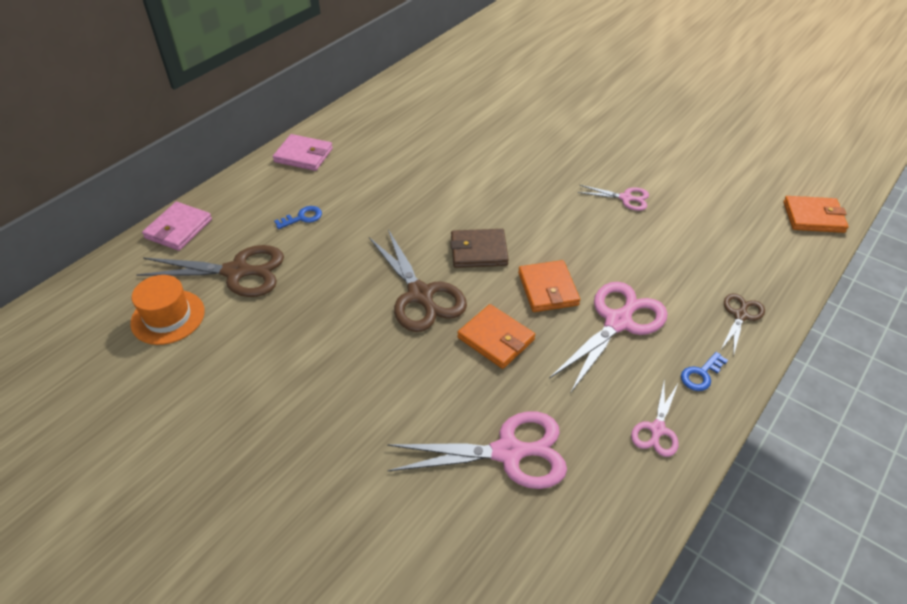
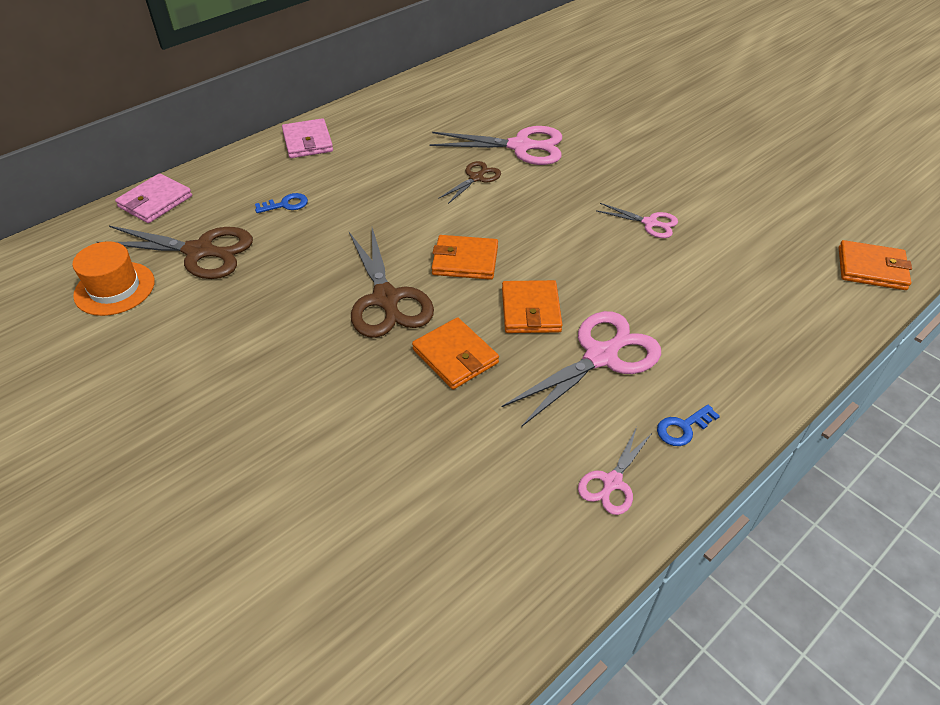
camera: 10 degrees right, 0 degrees up
(303, 155) = (308, 142): pink wallet -> pink wallet turned 45 degrees clockwise
(478, 251) = (465, 261): brown wallet -> orange wallet
(508, 452) = (431, 481): pink scissors -> pink scissors (520, 146)
(740, 316) = (750, 368): brown scissors -> brown scissors (476, 178)

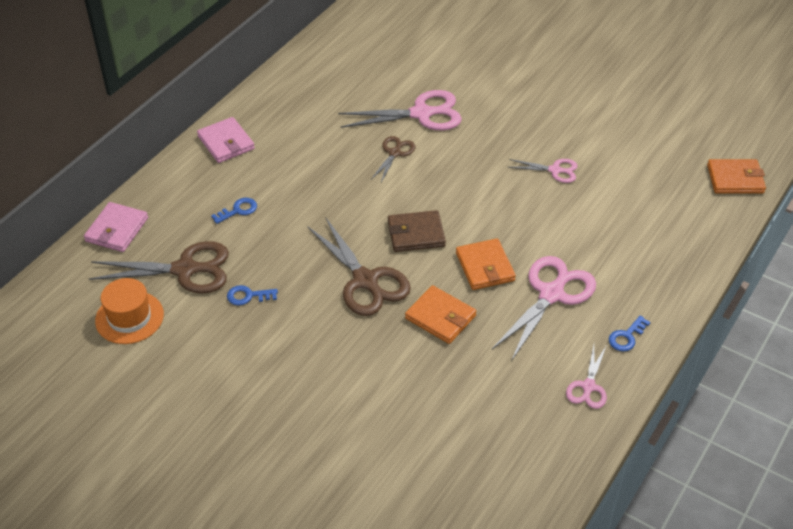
camera: 15 degrees left, 0 degrees up
(250, 290) = (248, 296): none -> blue key
(465, 261) = (416, 234): orange wallet -> brown wallet

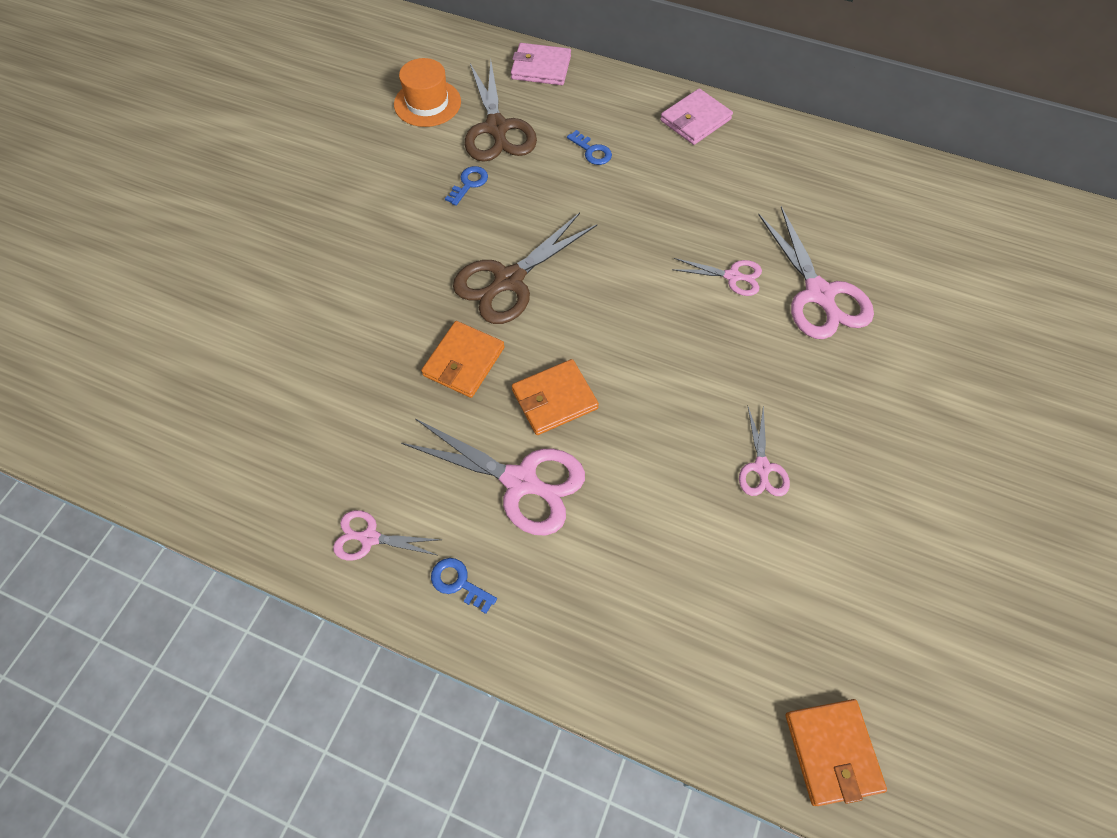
camera: 80 degrees right, 15 degrees up
(248, 296) = (469, 184): blue key -> blue key turned 45 degrees clockwise
(394, 153) = (732, 276): brown scissors -> pink scissors
(416, 234) = (595, 318): brown wallet -> none

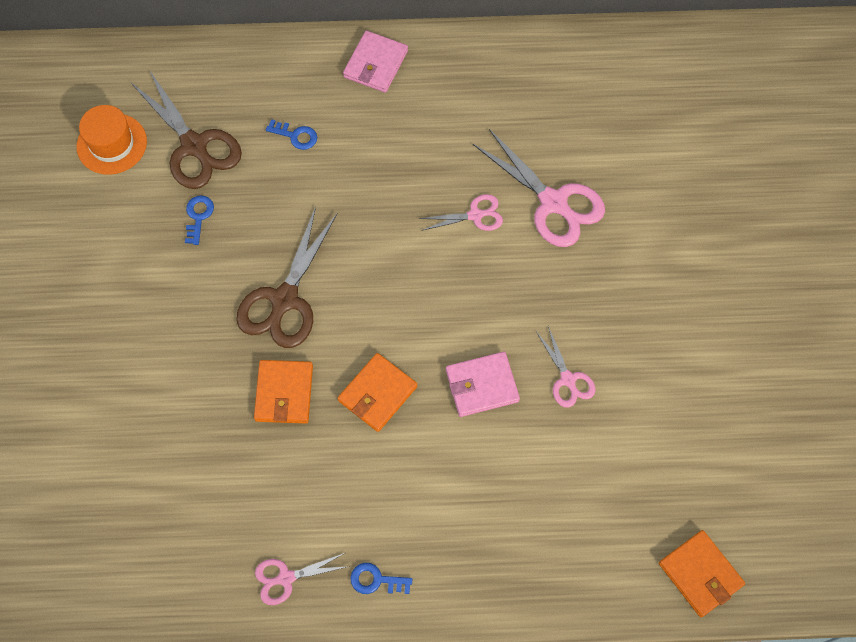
camera: 25 degrees left, 5 degrees up
(520, 481) = (384, 476): pink scissors -> none
(541, 68) = (203, 60): pink wallet -> pink wallet (482, 386)

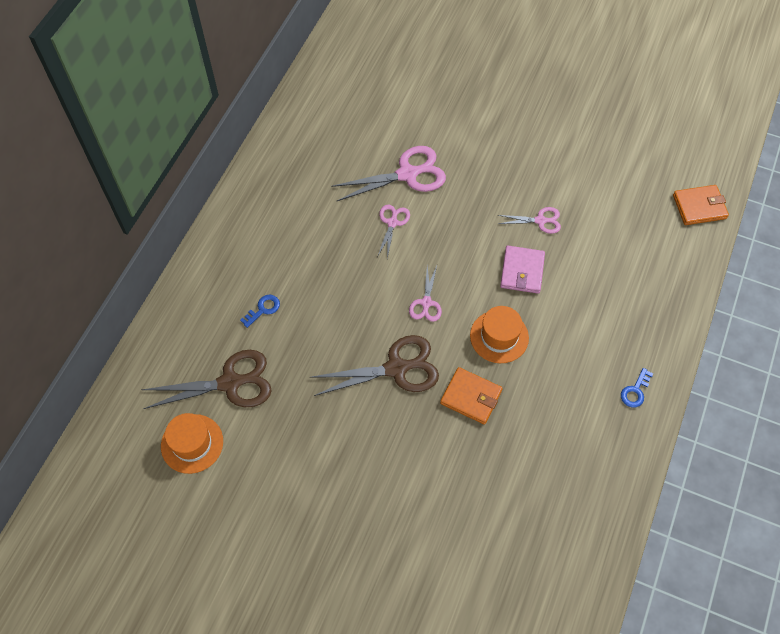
camera: 65 degrees left, 5 degrees down
(198, 216) = (294, 402): blue key -> none
(284, 299) = (396, 368): brown scissors -> brown scissors turned 60 degrees counterclockwise
(286, 578) = (612, 448): pink scissors -> pink scissors (426, 303)
(376, 64) = (233, 234): pink wallet -> none
(377, 394) = (499, 336): orange wallet -> orange hat

